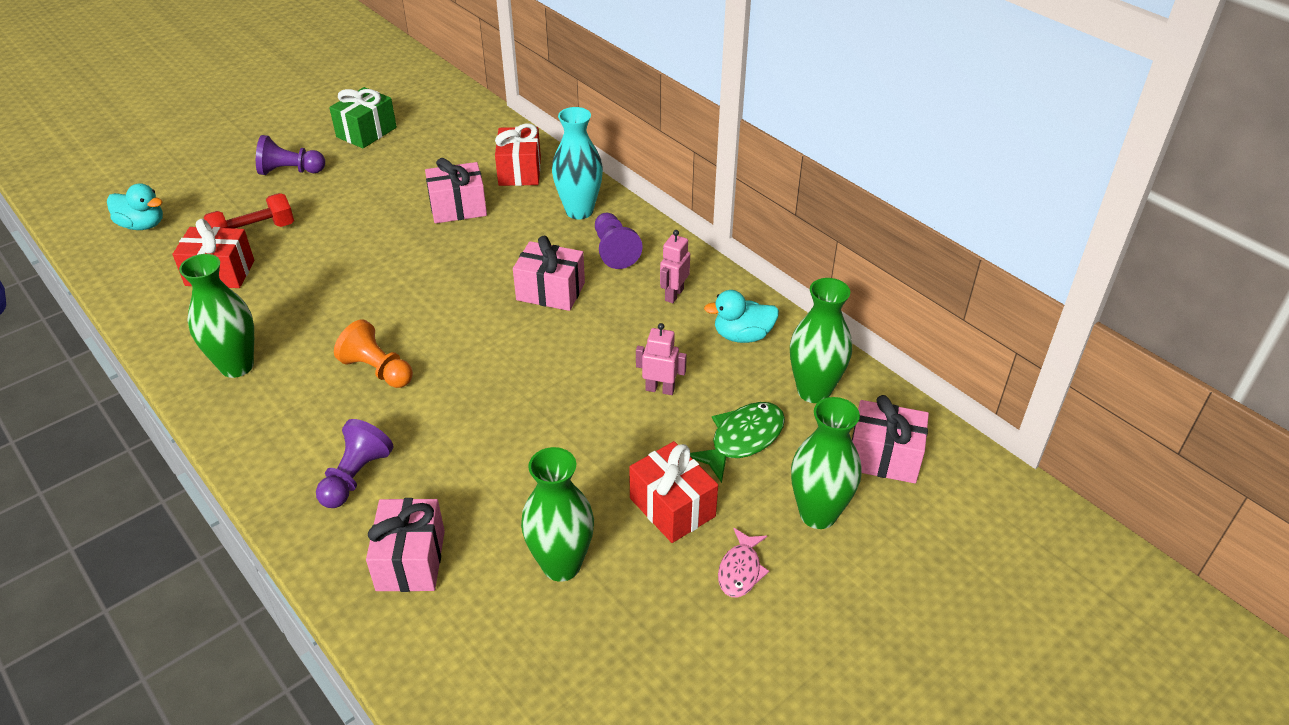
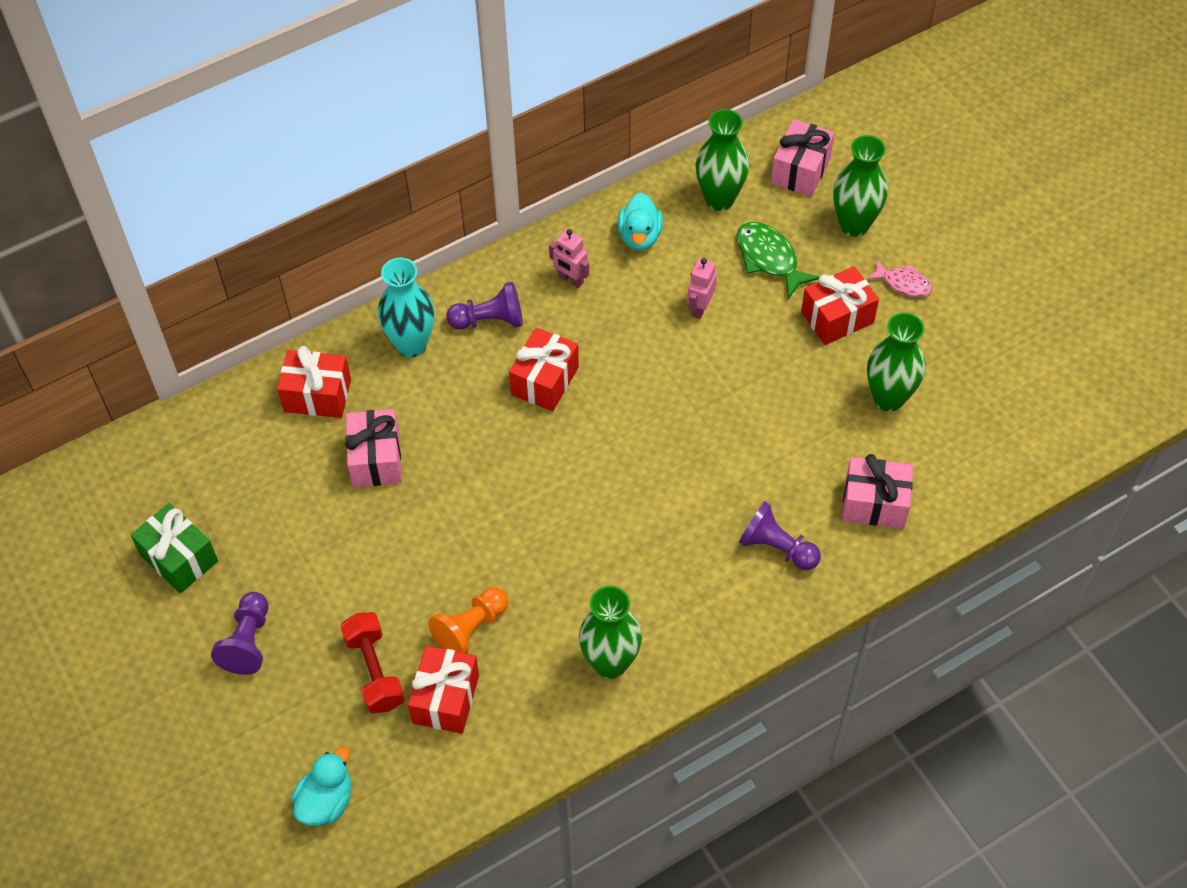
camera: 80 degrees left, 15 degrees up
(378, 370) = (637, 533): orange pawn -> orange pawn (470, 629)
(550, 291) = (545, 381): pink gift -> red gift

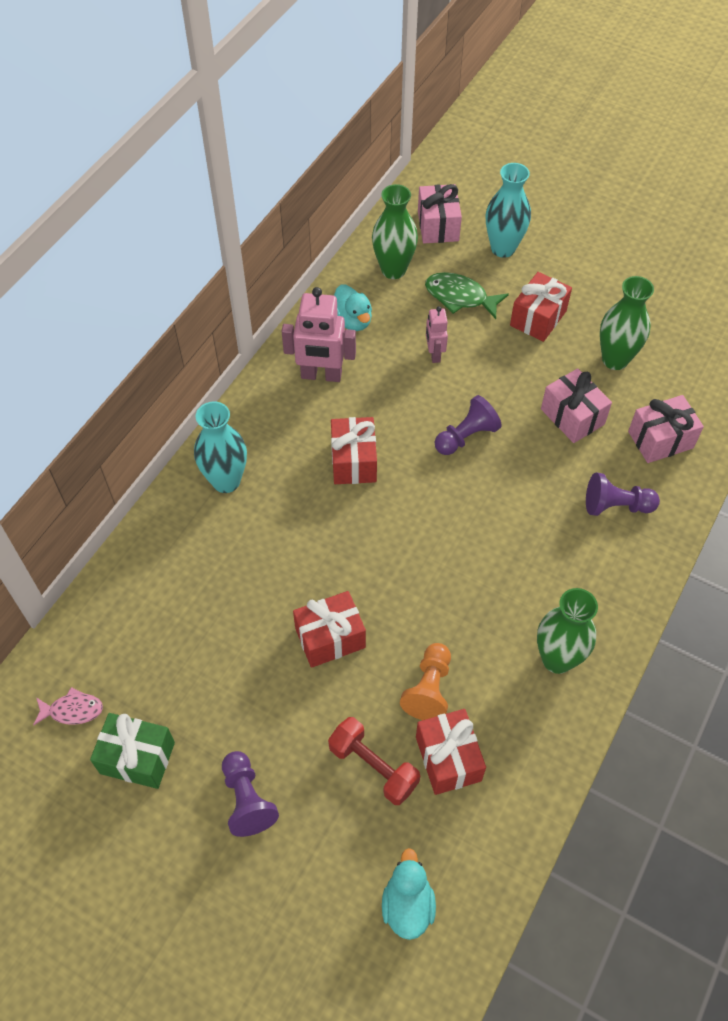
camera: 30 degrees left, 0 degrees up
(317, 395) = (173, 558): red gift -> red gift (330, 638)
(376, 459) = (257, 587): pink gift -> pink gift (572, 416)
(489, 320) = (278, 434): purple pawn -> purple pawn (466, 436)
(570, 280) = (321, 375): pink robot -> pink robot, size x1.77
(854, 225) = (503, 248): green vase -> turquoise vase
(903, 283) = (566, 274): pink fish -> pink fish (72, 710)

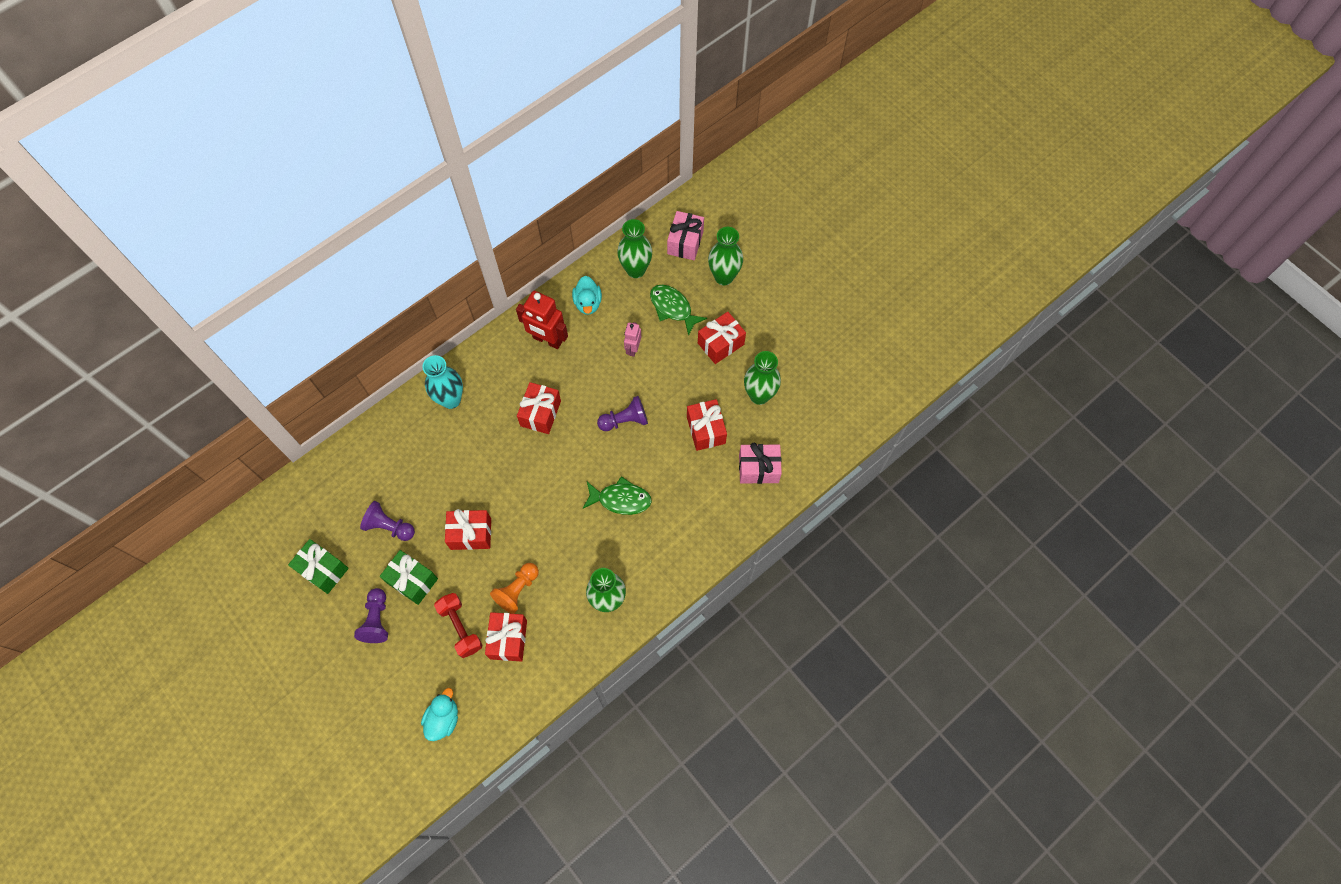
camera: 20 degrees right, 10 degrees up
(72, 710) = (296, 525): pink fish -> none
(275, 727) = (412, 581): none -> green gift
(321, 375) = (547, 340): pink robot -> red robot
(503, 248) = (724, 277): turquoise vase -> green vase
(509, 530) = (620, 499): none -> green fish
(572, 416) = (706, 430): pink gift -> red gift
(616, 506) = (701, 507): purple pawn -> purple pawn (389, 526)

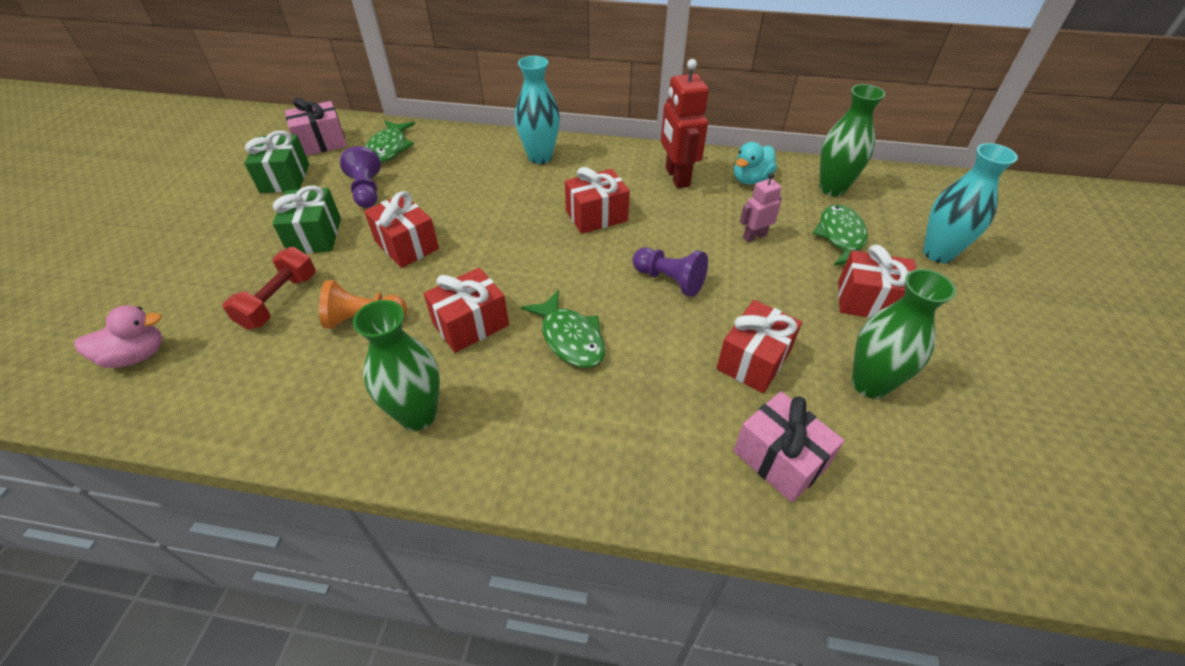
camera: 50 degrees right, 20 degrees down
(347, 485) = (389, 148): none -> green fish
(377, 620) = (249, 237): purple pawn -> none
(443, 719) = (137, 355): turquoise duck -> pink duck
(508, 639) = (289, 350): red gift -> red gift (471, 324)
(685, 242) = (916, 203): pink gift -> pink gift (322, 143)
(724, 277) = (938, 253): green vase -> turquoise vase

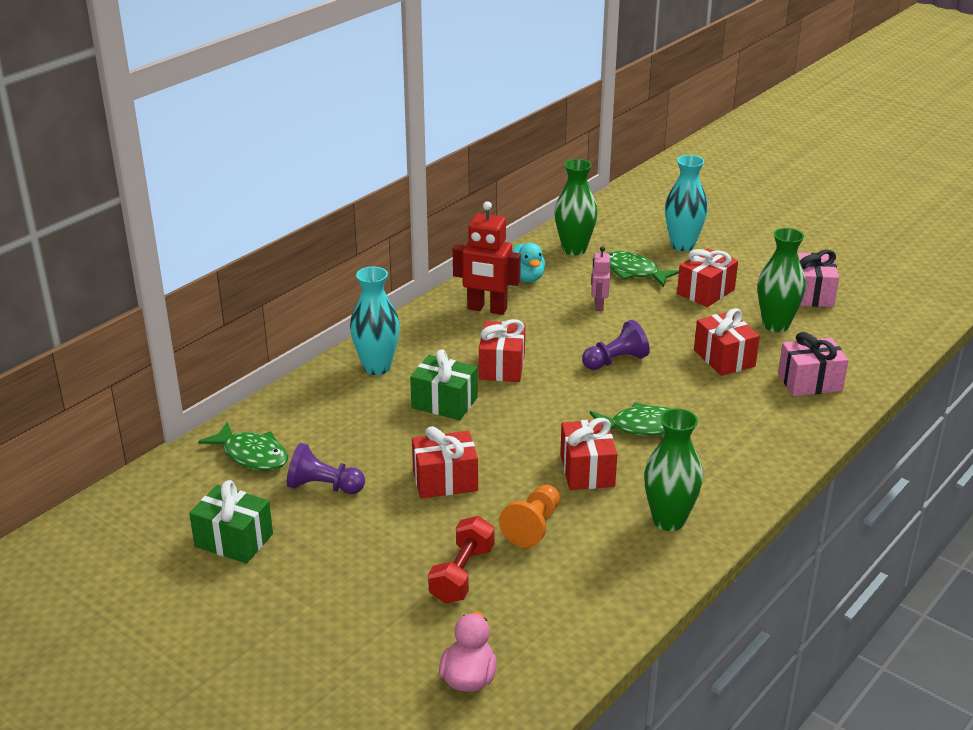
camera: 60 degrees left, 15 degrees down
(279, 301) = (462, 574): red dumbbell -> red dumbbell turned 60 degrees clockwise
(315, 236) = (373, 535): green gift -> green gift (444, 403)
(322, 143) = (182, 501): pink gift -> pink gift (811, 294)

